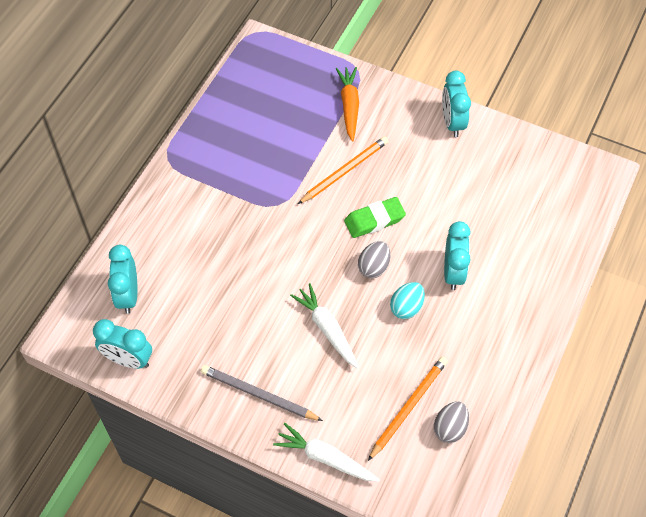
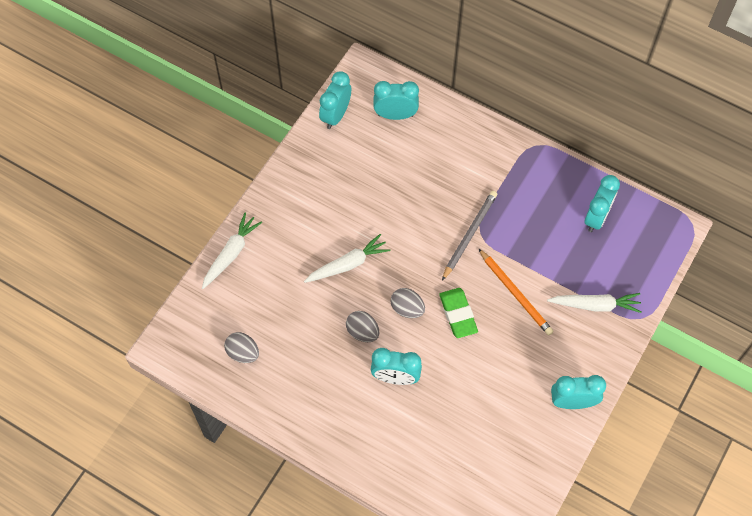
camera: 95 degrees right, 5 degrees up
(252, 106) = (596, 217): none -> turquoise clock
(258, 395) = (293, 208): grey pencil -> grey pencil (469, 235)
(349, 106) = (595, 305): orange carrot -> white carrot
(406, 307) = (362, 332): turquoise egg -> grey egg
(408, 407) = (266, 322): orange pencil -> none

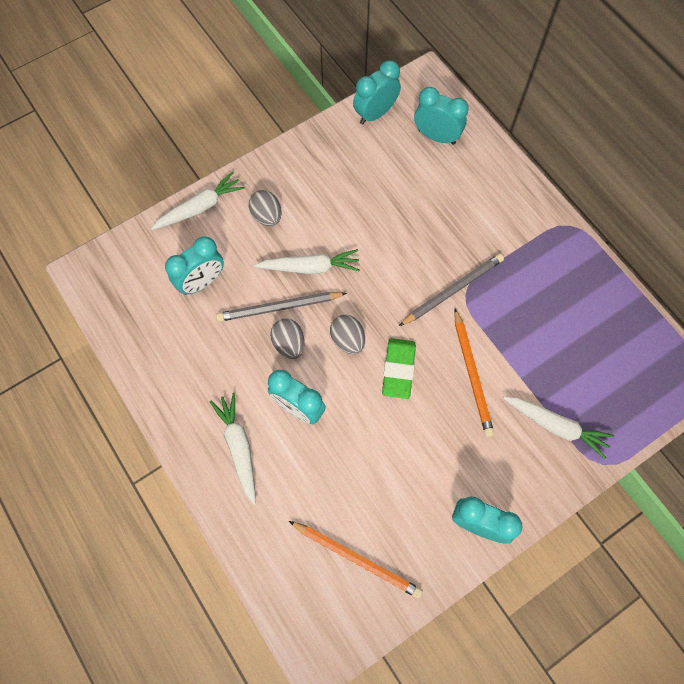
camera: 25 degrees right, 5 degrees up
(243, 353) = (158, 312): grey egg -> grey egg (267, 216)
(340, 307) = (279, 308): none -> grey pencil
(365, 427) = (239, 447): none -> white carrot
(497, 467) = (357, 559): none -> orange pencil
(596, 217) = (603, 330): turquoise clock -> turquoise clock (202, 282)

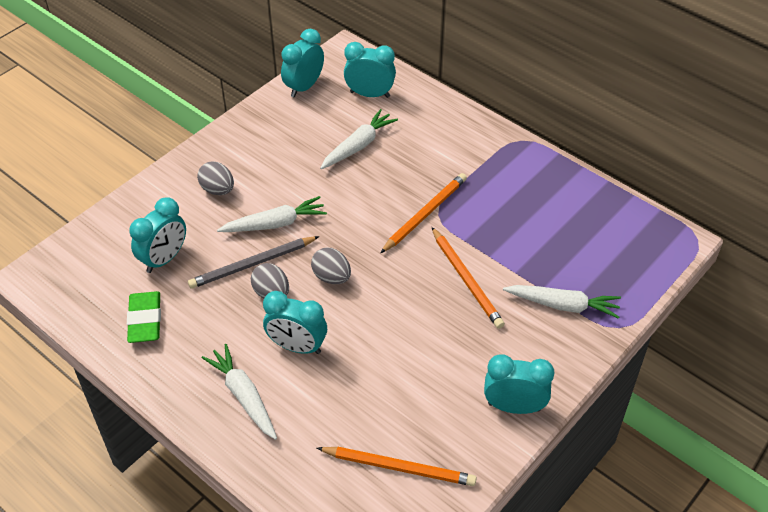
camera: 15 degrees left, 20 degrees down
(200, 207) = (145, 196): white carrot -> white carrot (358, 146)
(398, 369) = (391, 291): green eraser -> green eraser (145, 320)
(452, 290) = (425, 214): grey pencil -> orange pencil

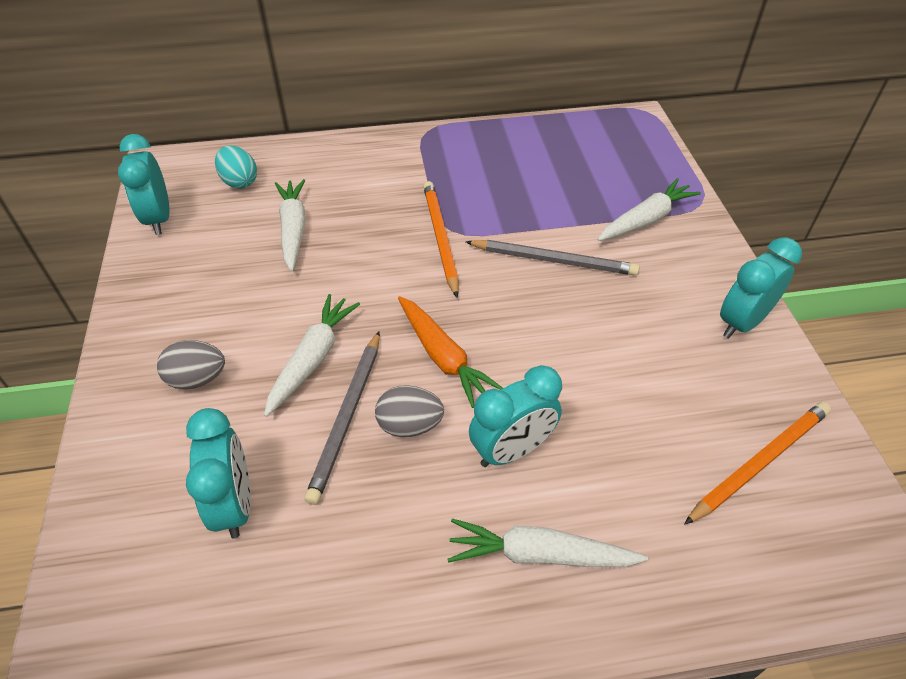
camera: 50 degrees left, 0 degrees up
(145, 320) = (310, 594): green eraser -> none
(331, 277) = (443, 357): grey egg -> orange carrot
(370, 94) = (239, 182): turquoise clock -> turquoise egg
(466, 280) = (554, 260): orange pencil -> grey pencil

